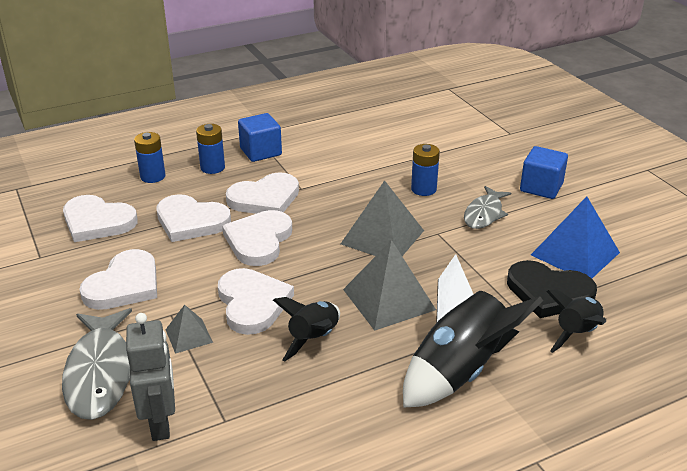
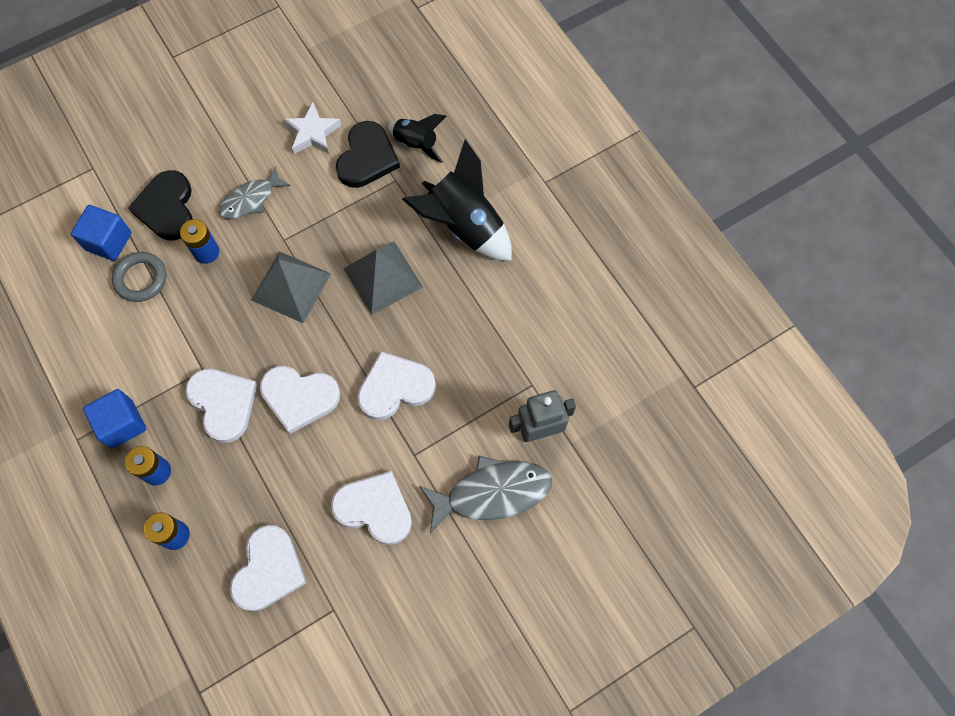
camera: 95 degrees left, 35 degrees up
(189, 335) = (441, 432): grey pyramid -> none
(191, 221) = (266, 471): white heart -> none
(313, 339) = (437, 332): black rocket -> none
(397, 157) = (141, 279): none -> grey ring
(471, 168) = (167, 208): none -> black heart
(484, 214) = (251, 199): grey fish -> grey fish turned 120 degrees clockwise
(541, 187) = (204, 148): blue cube -> blue cube (108, 241)
(575, 253) = (312, 133): blue pyramid -> white star

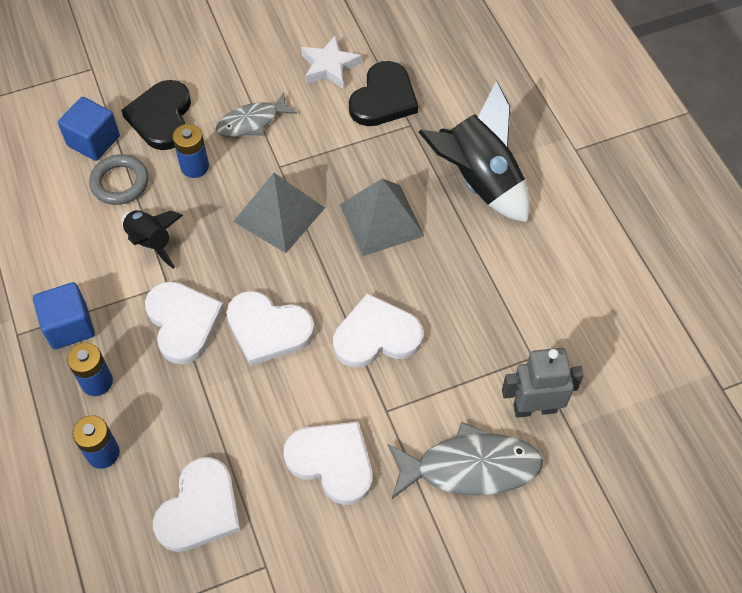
camera: 10 degrees right, 10 degrees down
(416, 144) = (439, 92): black rocket -> black rocket (151, 242)

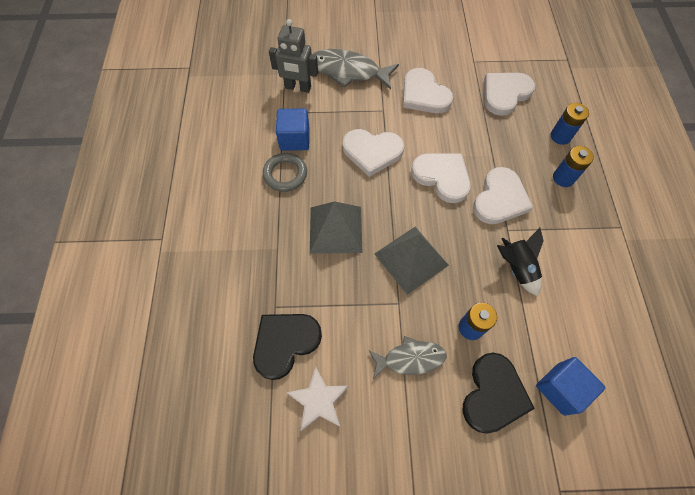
camera: 160 degrees left, 5 degrees up
(69, 326) = (582, 221): blue cube -> blue cube (294, 139)
(120, 183) = (538, 333): grey ring -> grey ring (285, 174)
(183, 322) = (500, 199): white heart -> white heart turned 150 degrees counterclockwise
(479, 180) = (248, 237): black rocket -> none

